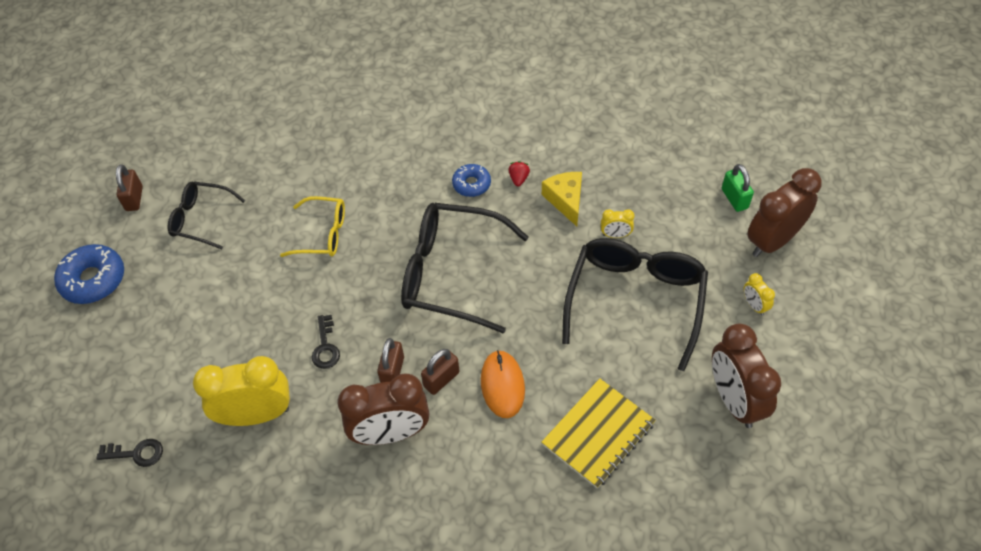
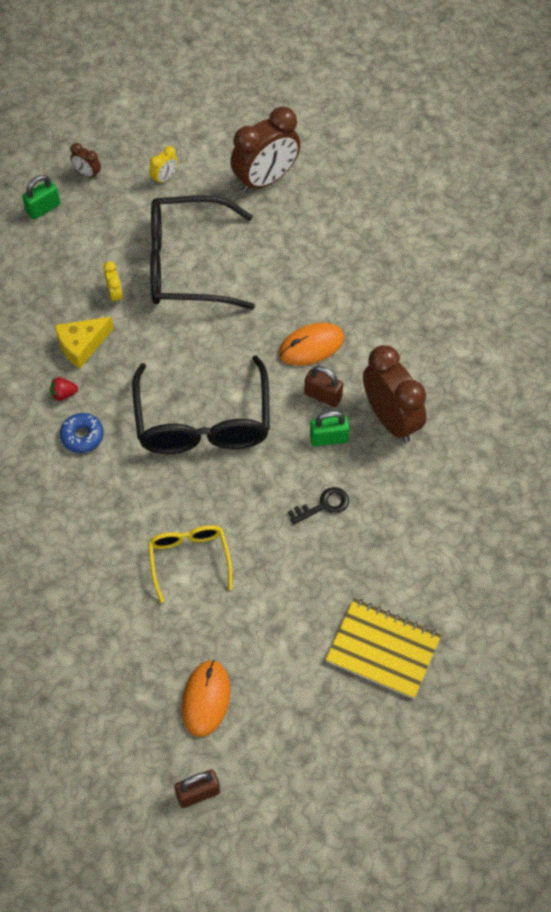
camera: 110 degrees left, 5 degrees up
(93, 280) = (323, 780): blue donut -> none
(136, 453) = (495, 629): black key -> none
(201, 219) = (206, 699): black glasses -> orange mouse
(256, 415) = (416, 538): yellow clock -> none
(392, 371) = (329, 438): brown padlock -> green padlock
(598, 434) = (332, 265): yellow notebook -> yellow notebook (383, 649)
(772, 241) = (87, 173): brown clock -> brown clock, size x0.44

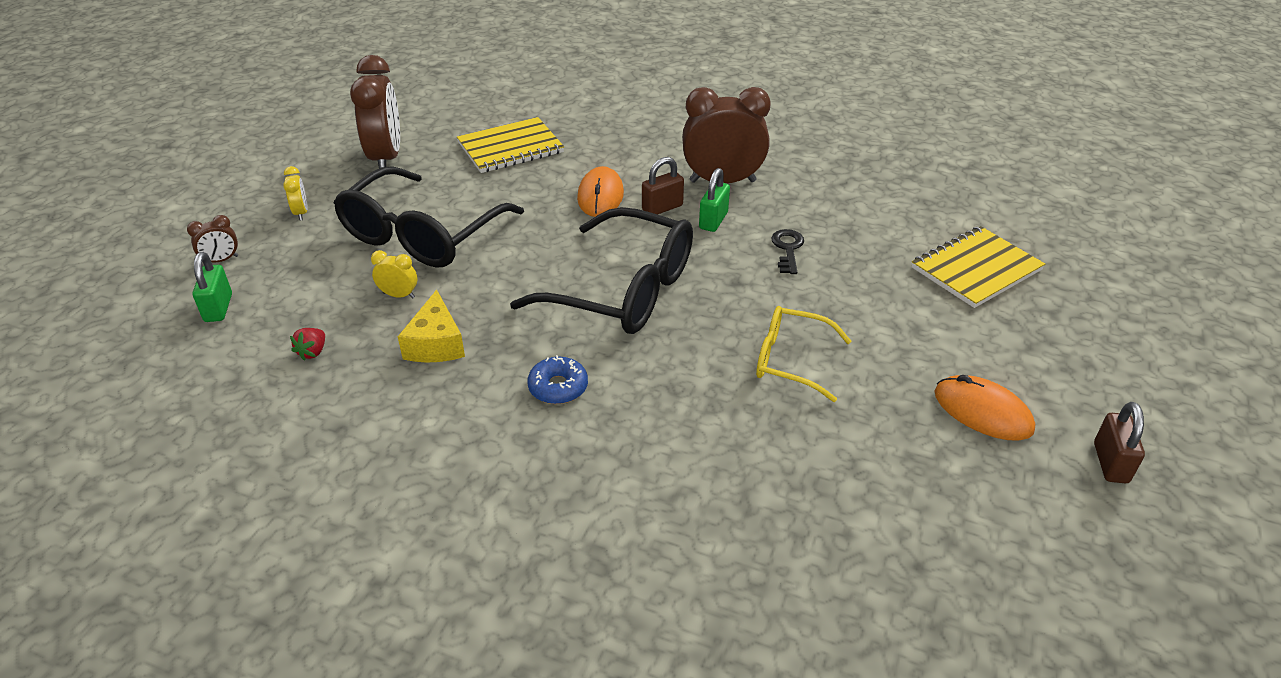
camera: 60 degrees left, 20 degrees down
(63, 394) = (485, 382): red strawberry -> red strawberry (313, 352)
(337, 249) = (510, 148): none -> yellow notebook

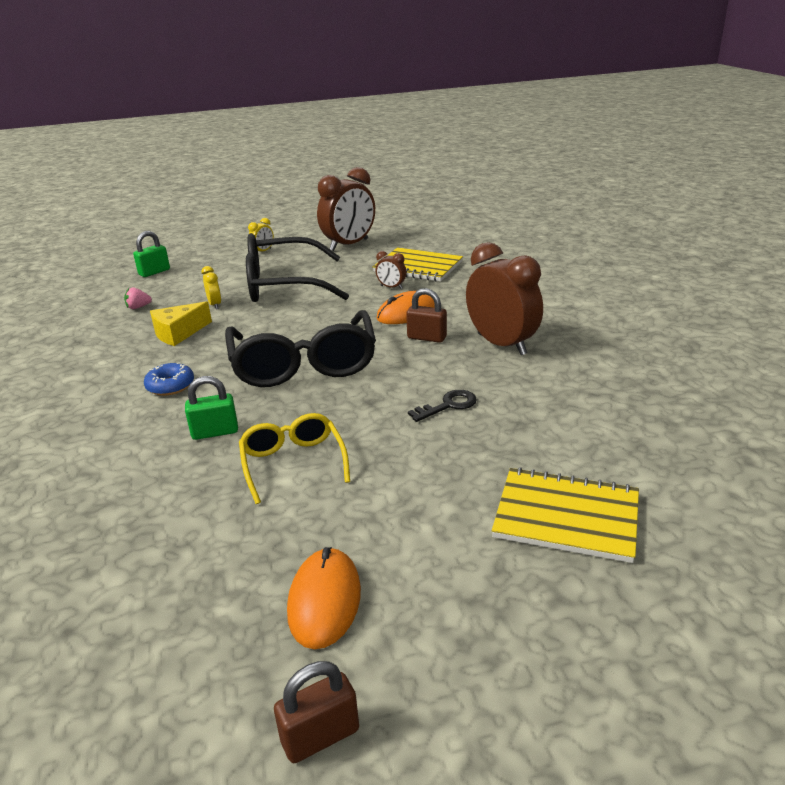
camera: 55 degrees right, 10 degrees down
(221, 260) = (196, 255): brown clock -> brown clock (391, 287)
(313, 352) = (138, 307): red strawberry -> pink strawberry
(713, 220) = (440, 361): green padlock -> green padlock (215, 432)

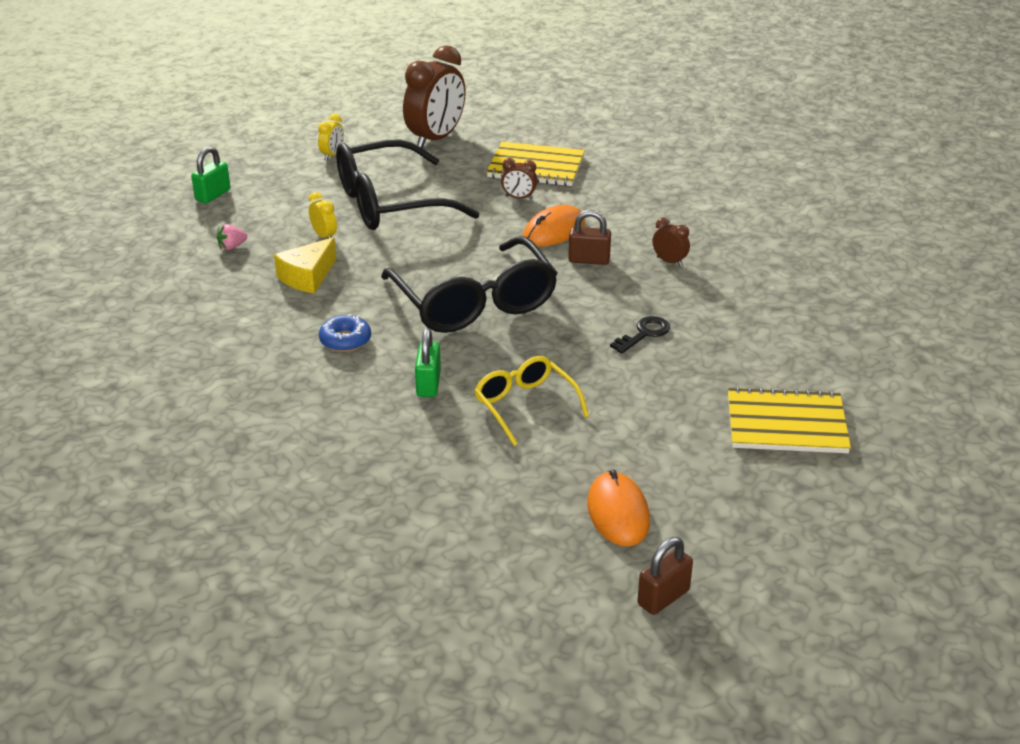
camera: 15 degrees left, 5 degrees up
(215, 432) = (428, 384): green padlock -> green padlock turned 60 degrees counterclockwise
(501, 344) = (669, 261): brown clock -> brown clock, size x0.44

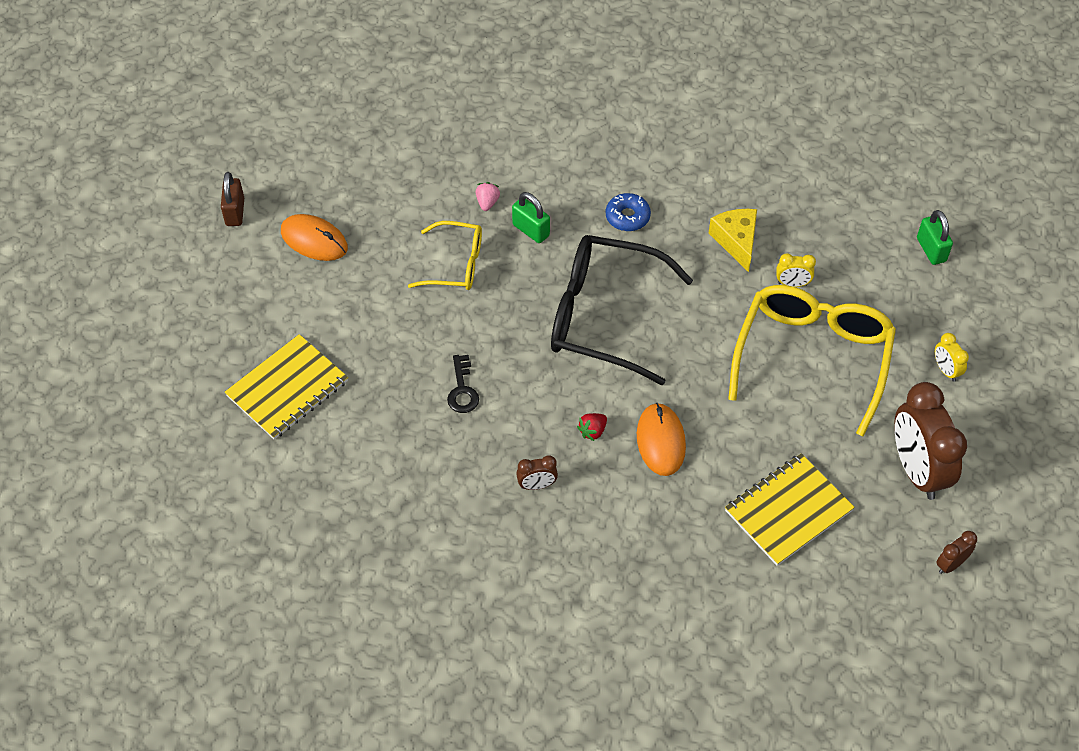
camera: 130 degrees right, 20 degrees up
(232, 247) = (826, 220): pink strawberry -> pink strawberry (487, 202)
(389, 203) = (812, 357): black glasses -> yellow glasses
(519, 198) = (740, 456): brown clock -> brown clock (950, 564)
(589, 260) = (592, 431): brown padlock -> red strawberry

